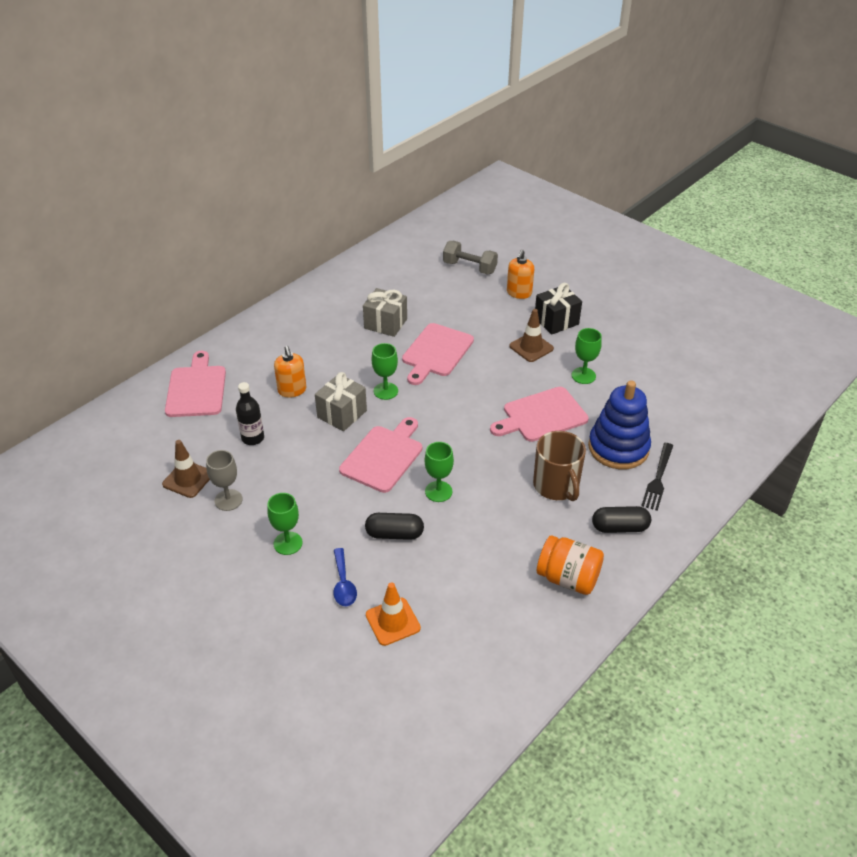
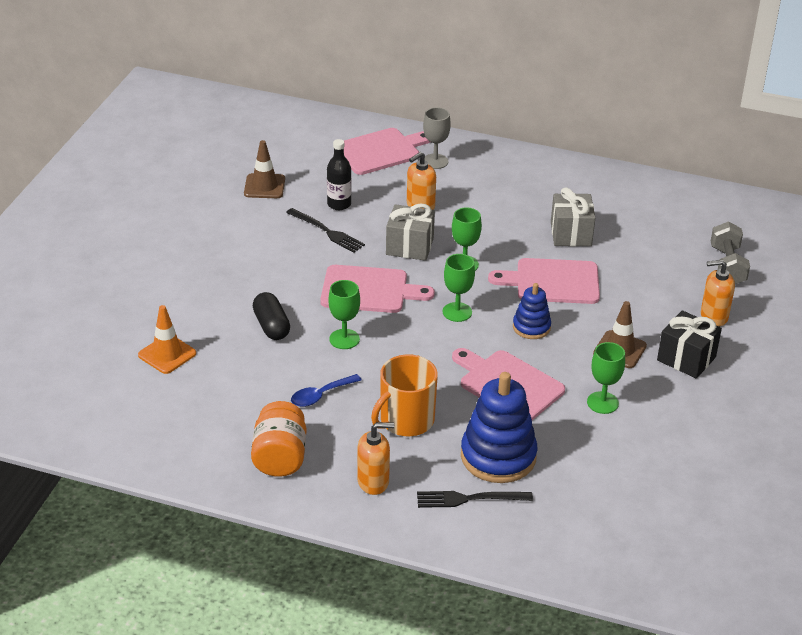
camera: 65 degrees right, 5 degrees down
(228, 500) = (254, 216): grey goblet -> grey goblet (435, 161)
(286, 457) = (327, 232): none -> black fork
(288, 543) = (223, 266): green goblet -> green goblet (457, 312)
(343, 584) = (194, 313): blue spoon -> blue spoon (320, 395)
(482, 381) = (531, 327): none -> blue stacking toy
(556, 486) = (405, 420): brown mug -> orange mug
(619, 527) = (373, 482): black capsule -> orange soap dispenser

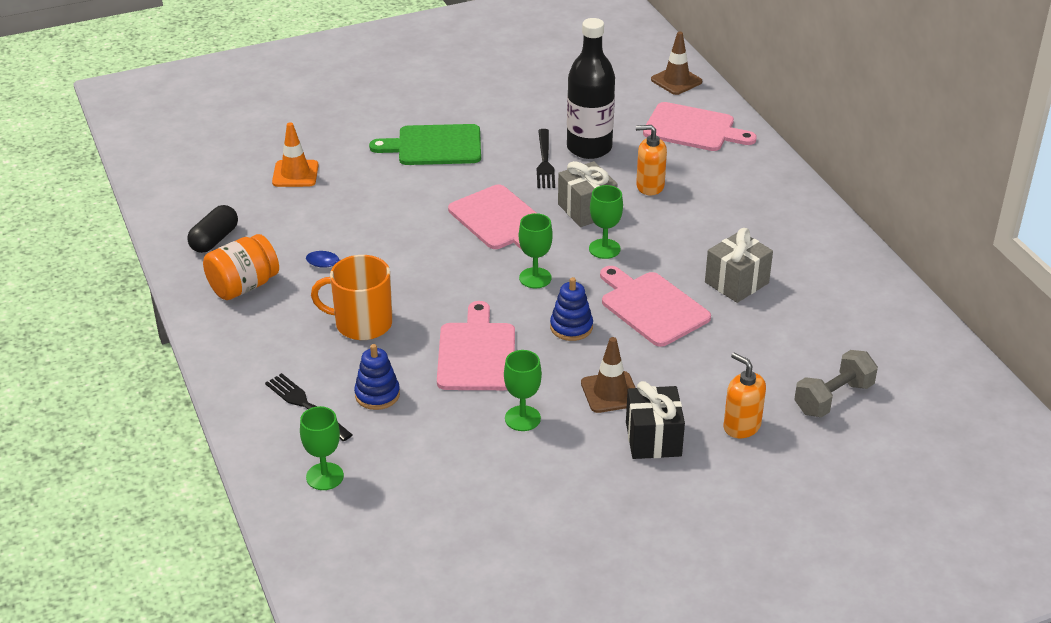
camera: 50 degrees right, 0 degrees up
(233, 268) = (434, 146): none -> green cutting board
(264, 186) = (557, 104): brown traffic cone -> brown traffic cone (676, 81)
(271, 326) = (390, 200): black capsule -> black capsule (214, 240)
(339, 204) = (589, 148): black bottle -> black bottle, size x1.78
(344, 339) = (421, 241): green goblet -> green goblet (325, 476)
(373, 482) = (269, 346): orange soap dispenser -> none
(435, 161) = (724, 161): grey goblet -> none
(498, 456) = (377, 394): blue stacking toy -> blue stacking toy, size x0.55

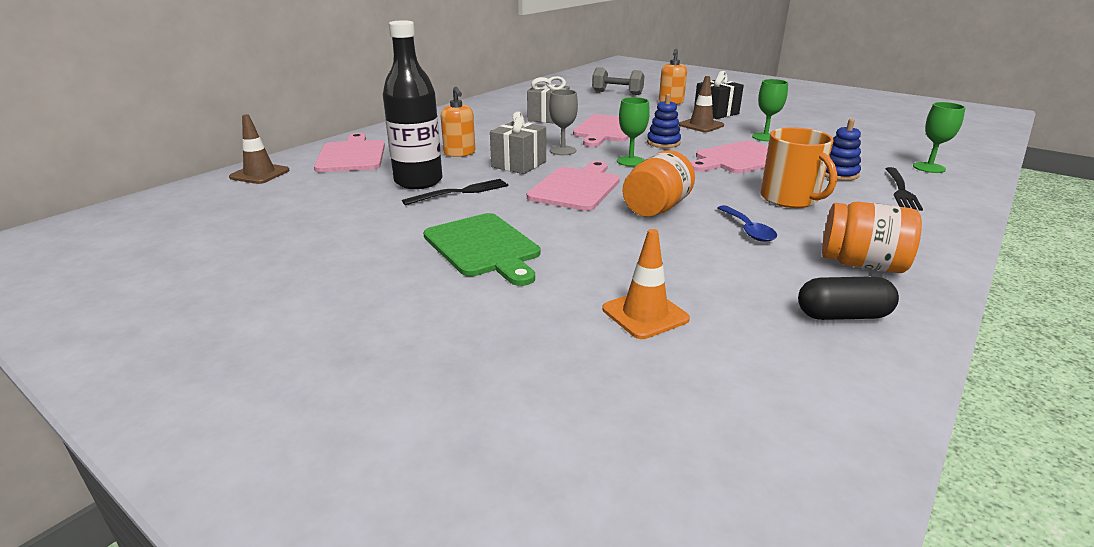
camera: 120 degrees left, 10 degrees down
(418, 242) = (656, 208): none -> orange jar
(604, 249) = (562, 150): green goblet -> grey goblet

